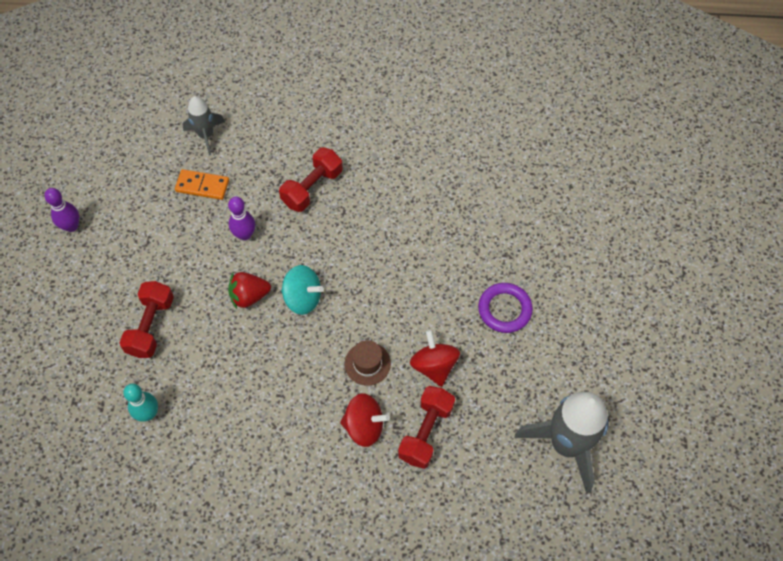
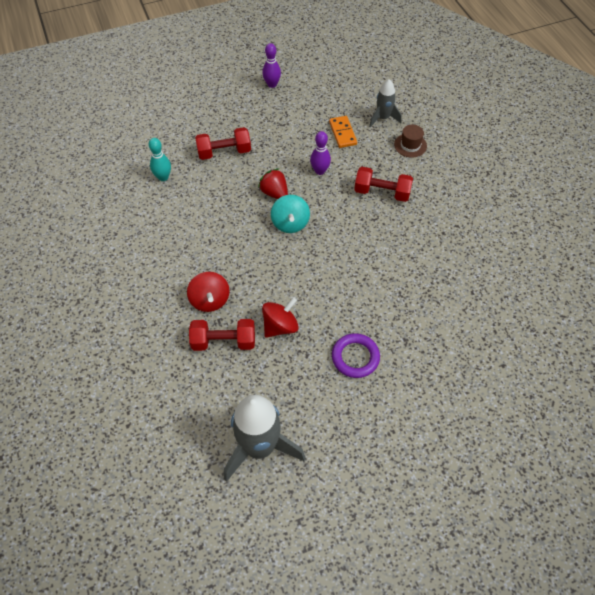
camera: 65 degrees right, 5 degrees down
(367, 363) = (260, 282): brown hat -> brown hat (410, 145)

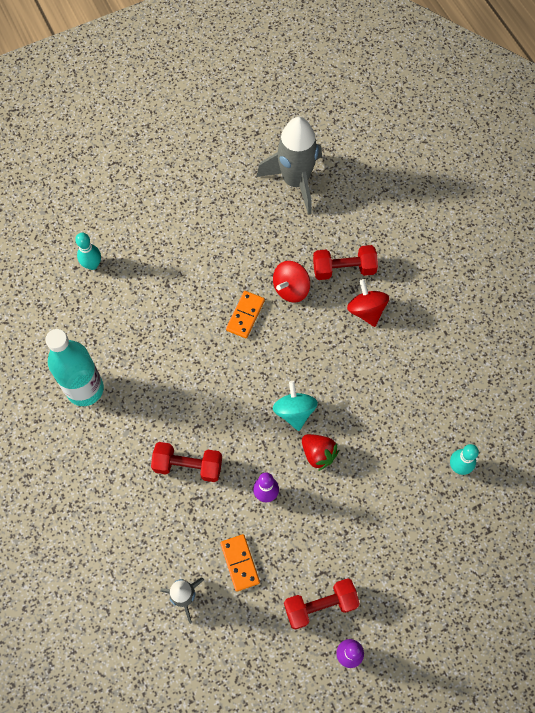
camera: 175 degrees right, 10 degrees up
(224, 152) = (392, 515): red dumbbell -> red dumbbell (320, 605)
(328, 304) = (245, 315): none -> orange domino
(355, 357) = (216, 264): purple ring -> none
(410, 145) = (149, 548): brown hat -> none
(475, 253) = (85, 389): none -> turquoise bottle
(485, 366) = (92, 265): none -> turquoise bowling pin

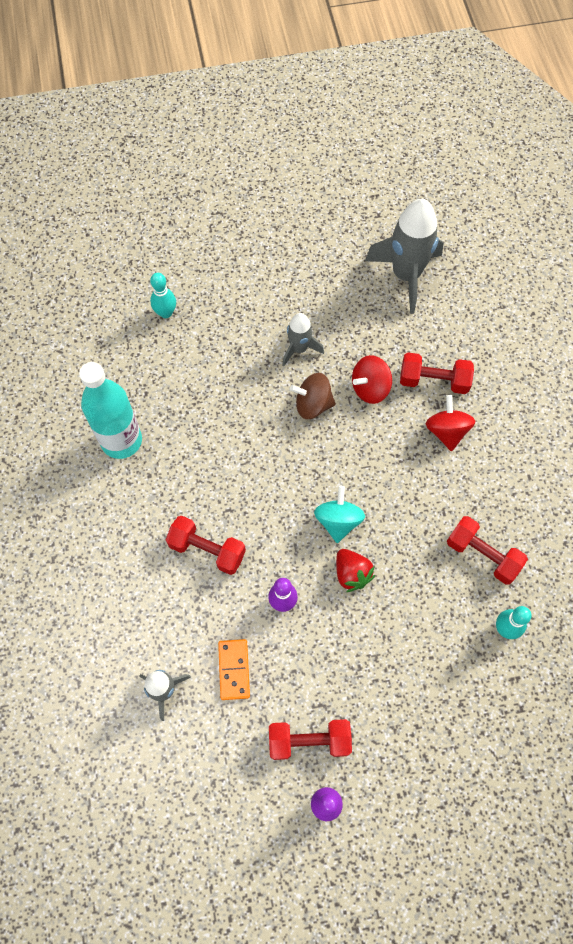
camera: 15 degrees right, 0 degrees up
(220, 269) = (299, 349): none -> grey rocket
(245, 315) = (313, 404): orange domino -> brown spinning top
(424, 409) = (482, 555): none -> red dumbbell

